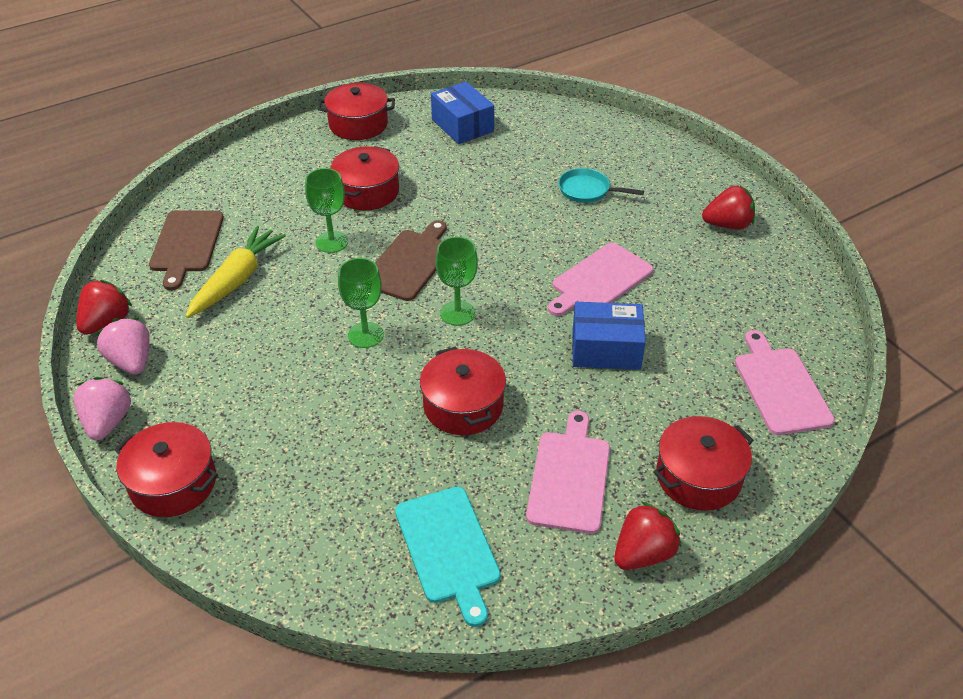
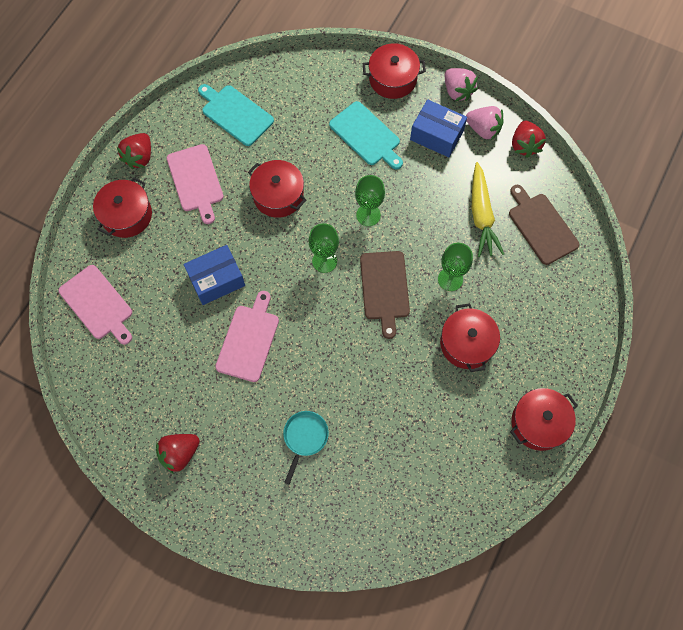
camera: 150 degrees right, 25 degrees up
(284, 424) = (366, 135): none -> turquoise cutting board
(462, 125) = (454, 471): blue box -> blue box (436, 135)
(587, 190) = (305, 437): turquoise pan -> turquoise pan turned 60 degrees counterclockwise

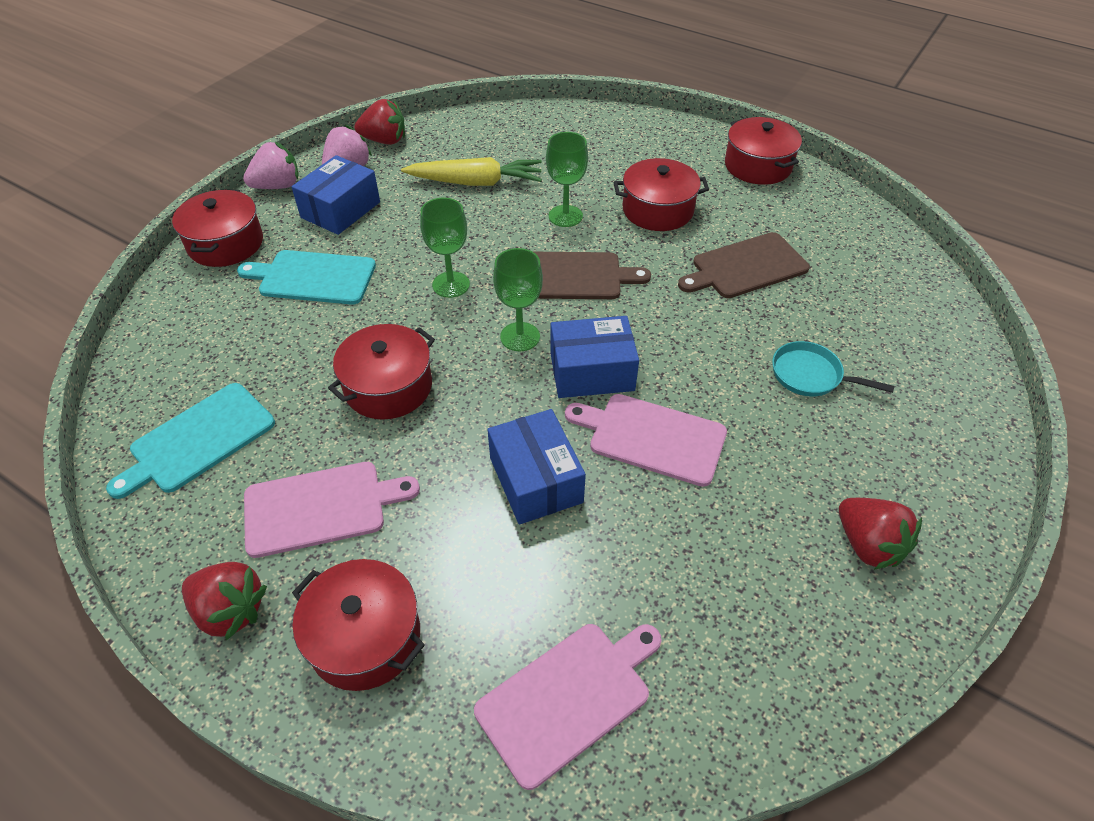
camera: 85 degrees left, 20 degrees down
(298, 305) = (592, 372): none -> blue box
(366, 135) = (313, 277): turquoise cutting board -> turquoise cutting board turned 135 degrees counterclockwise
(541, 226) = (502, 139): brown cutting board -> brown cutting board (745, 267)

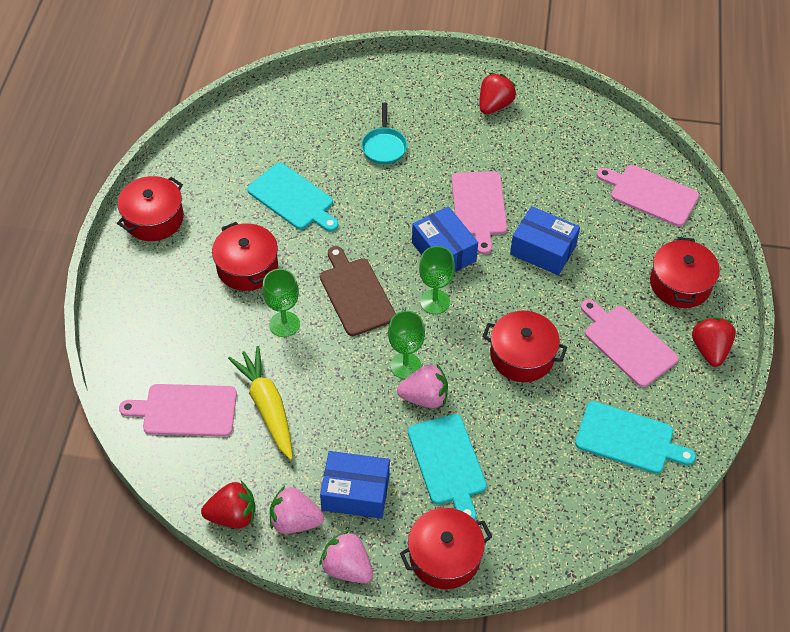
camera: 115 degrees left, 5 degrees up
(384, 141) = (233, 515): red strawberry -> red strawberry turned 105 degrees clockwise
(401, 286) = (424, 397): none -> pink strawberry
(509, 139) = (185, 410): none -> pink cutting board
(535, 480) = (543, 250): blue box -> blue box turned 75 degrees clockwise
(745, 267) = (293, 198): brown cutting board -> turquoise cutting board

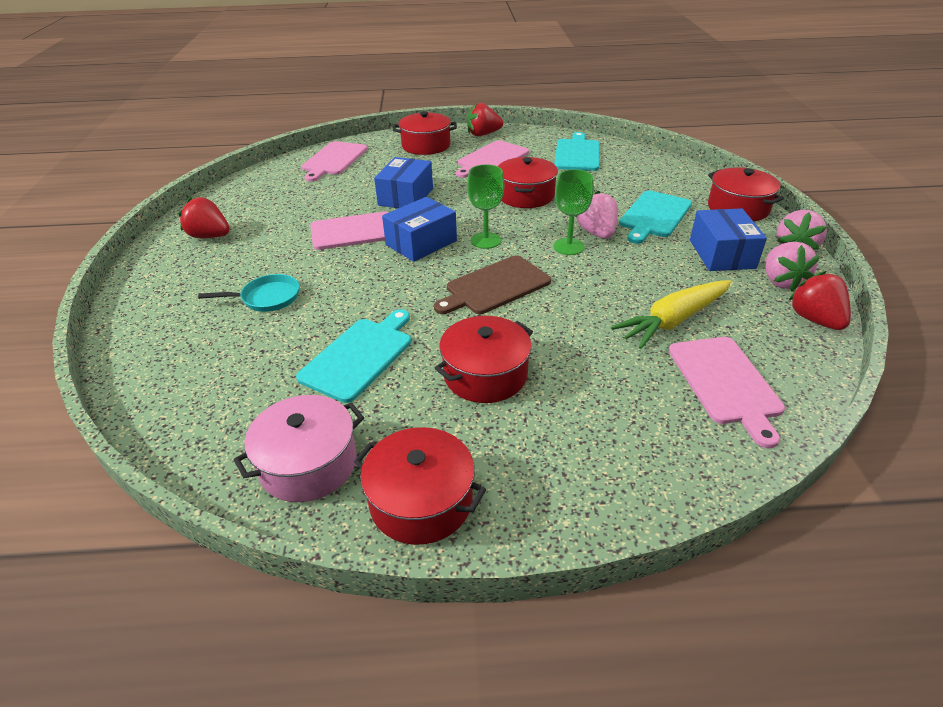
camera: 100 degrees left, 15 degrees down
(202, 170) = (308, 464): none -> pink pot
(284, 324) = (559, 328): green goblet -> none
(448, 463) = (654, 216): turquoise cutting board -> turquoise cutting board turned 150 degrees clockwise

